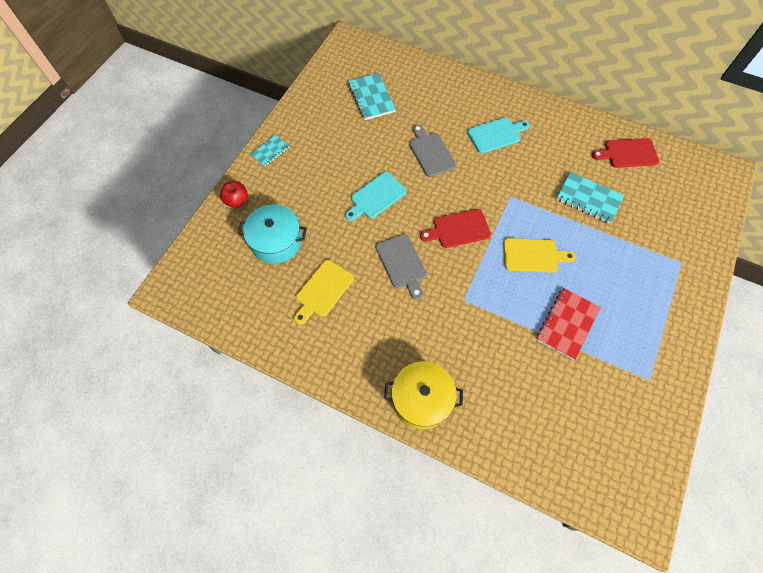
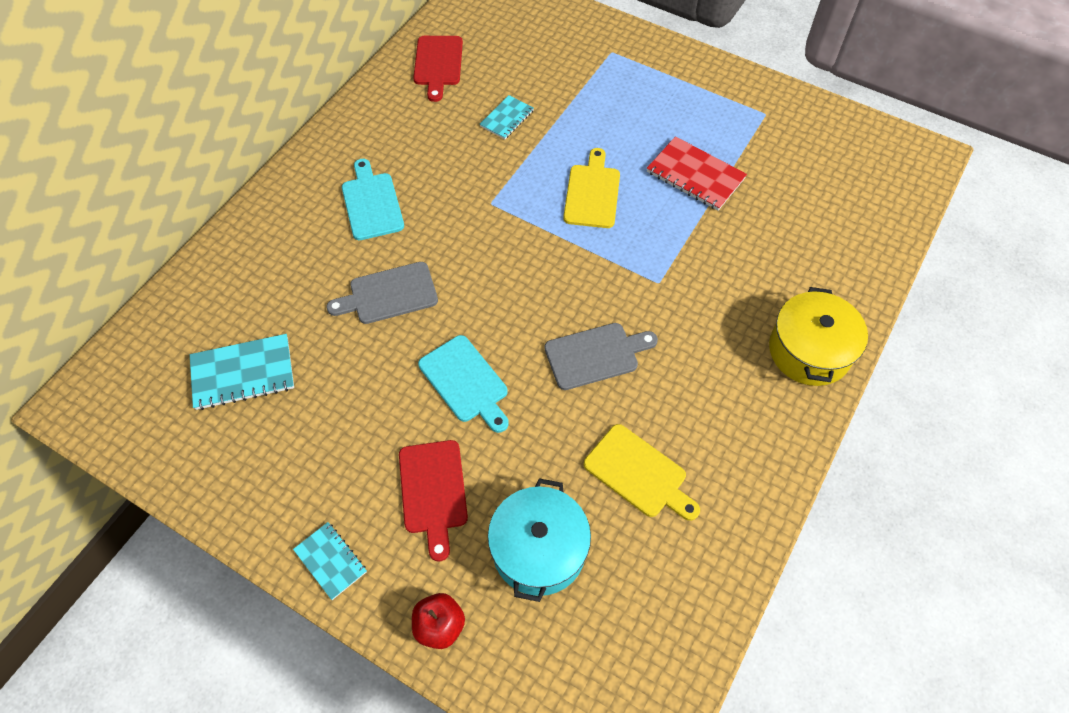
camera: 85 degrees left, 5 degrees down
(458, 229) = (540, 274): red cutting board -> red cutting board (433, 491)
(588, 199) = (507, 118): turquoise notebook -> turquoise notebook, size x0.61

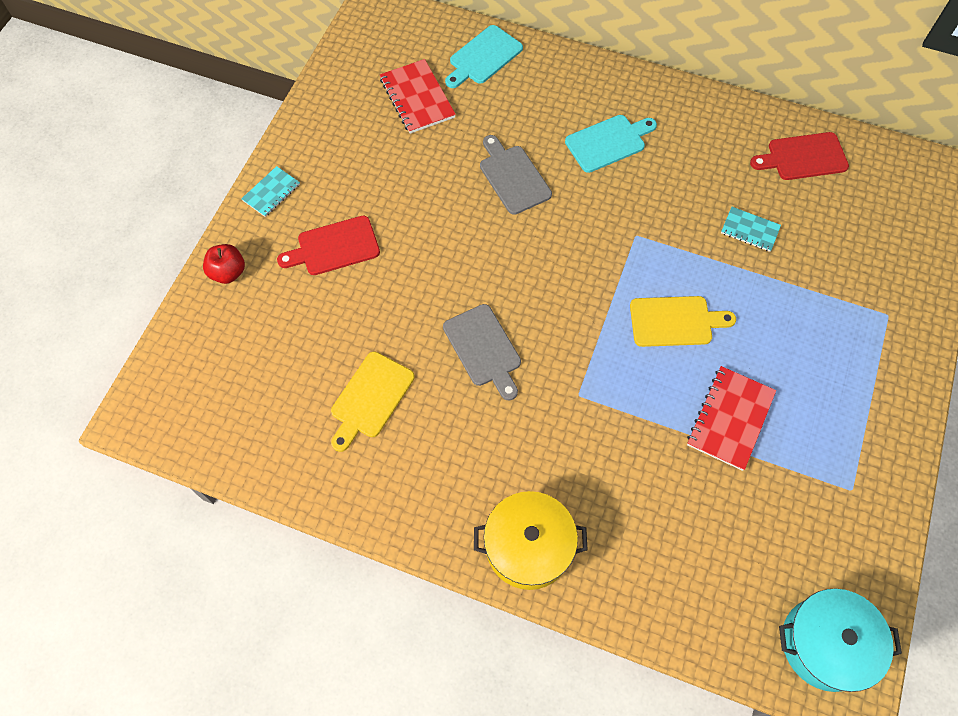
camera: 80 degrees right, 5 degrees up
(243, 373) = (417, 98): turquoise notebook -> red notebook
(465, 382) = (437, 251): turquoise cutting board -> turquoise cutting board (483, 57)
(539, 549) = (294, 330): turquoise pot -> turquoise pot (825, 644)

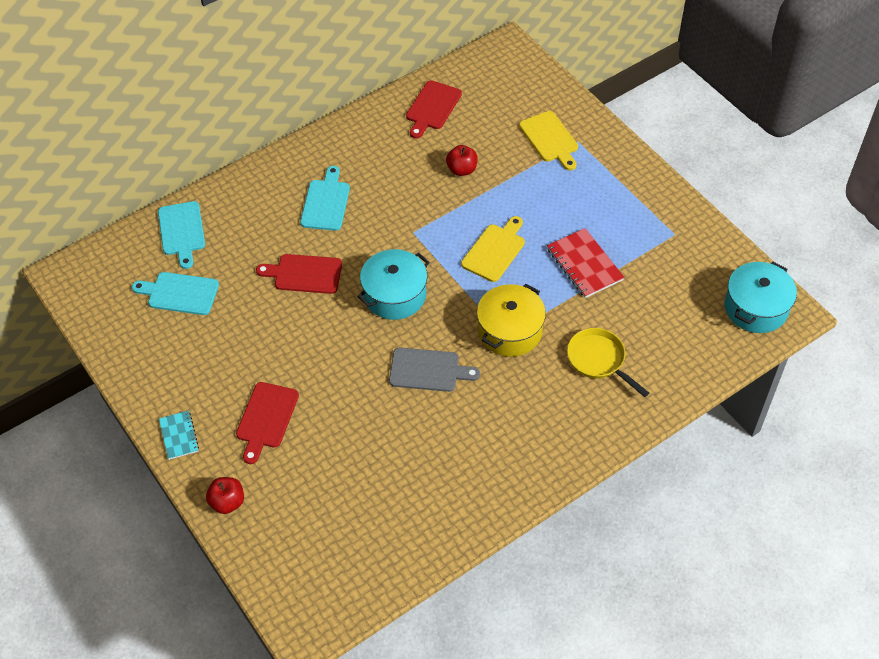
camera: 55 degrees left, 10 degrees down
(370, 398) = (412, 461): yellow cutting board -> yellow cutting board (550, 139)
(417, 98) = (180, 293): red notebook -> turquoise cutting board
(513, 177) = (304, 274): grey cutting board -> red cutting board
(528, 546) = (590, 426): yellow pot -> yellow pot (510, 331)
(549, 265) = (395, 295): none -> turquoise pot
(618, 506) = (598, 360): none -> yellow pan
(750, 230) = (462, 170): turquoise notebook -> red apple

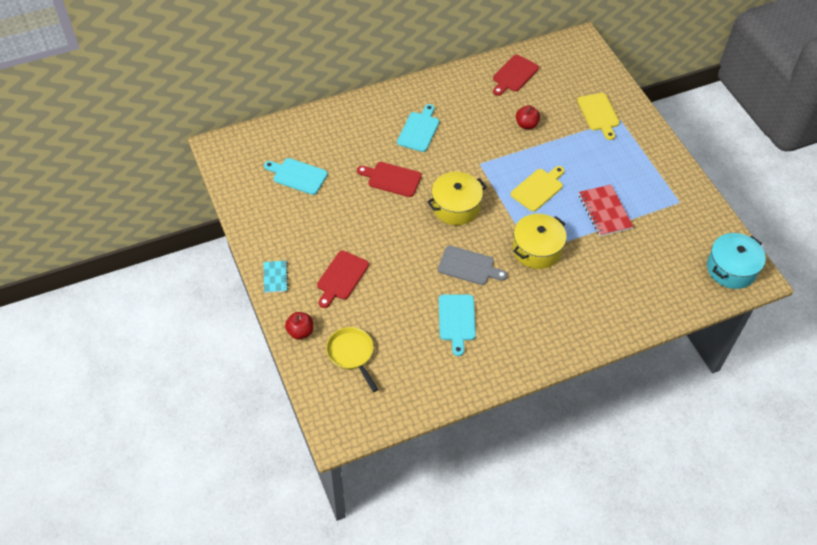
camera: 10 degrees right, 0 degrees up
(182, 231) = (308, 131): turquoise cutting board -> turquoise cutting board (457, 320)
(395, 295) = (456, 207): turquoise pot -> yellow pot
(598, 360) = (600, 284): yellow pan -> yellow pan (351, 354)

